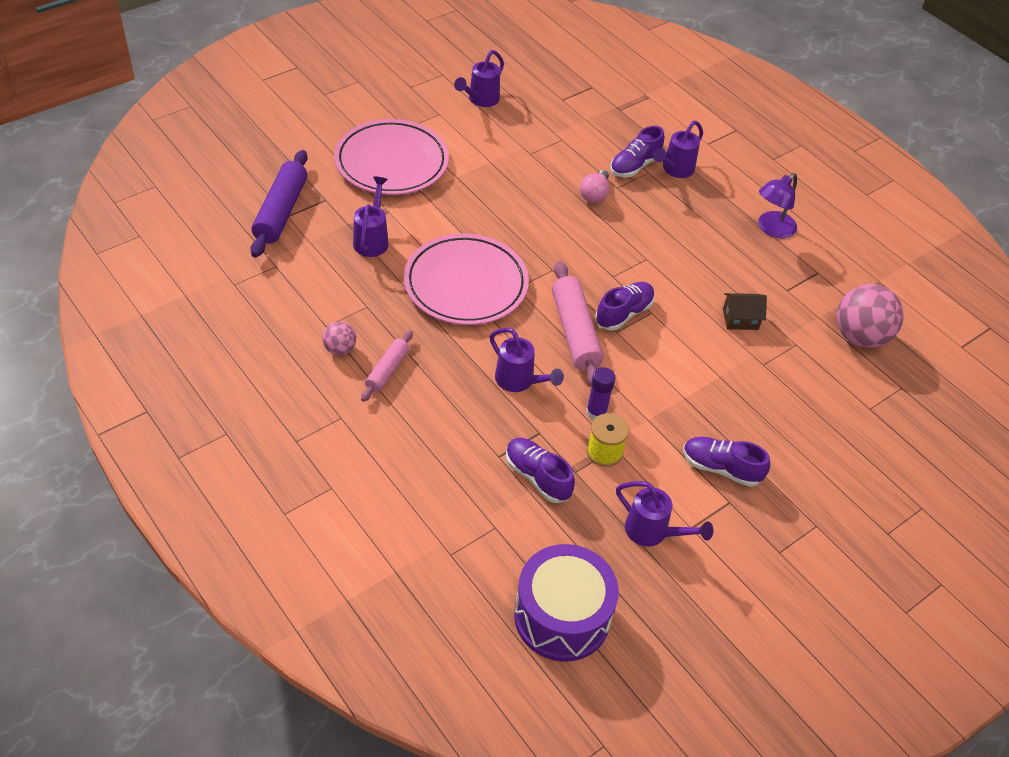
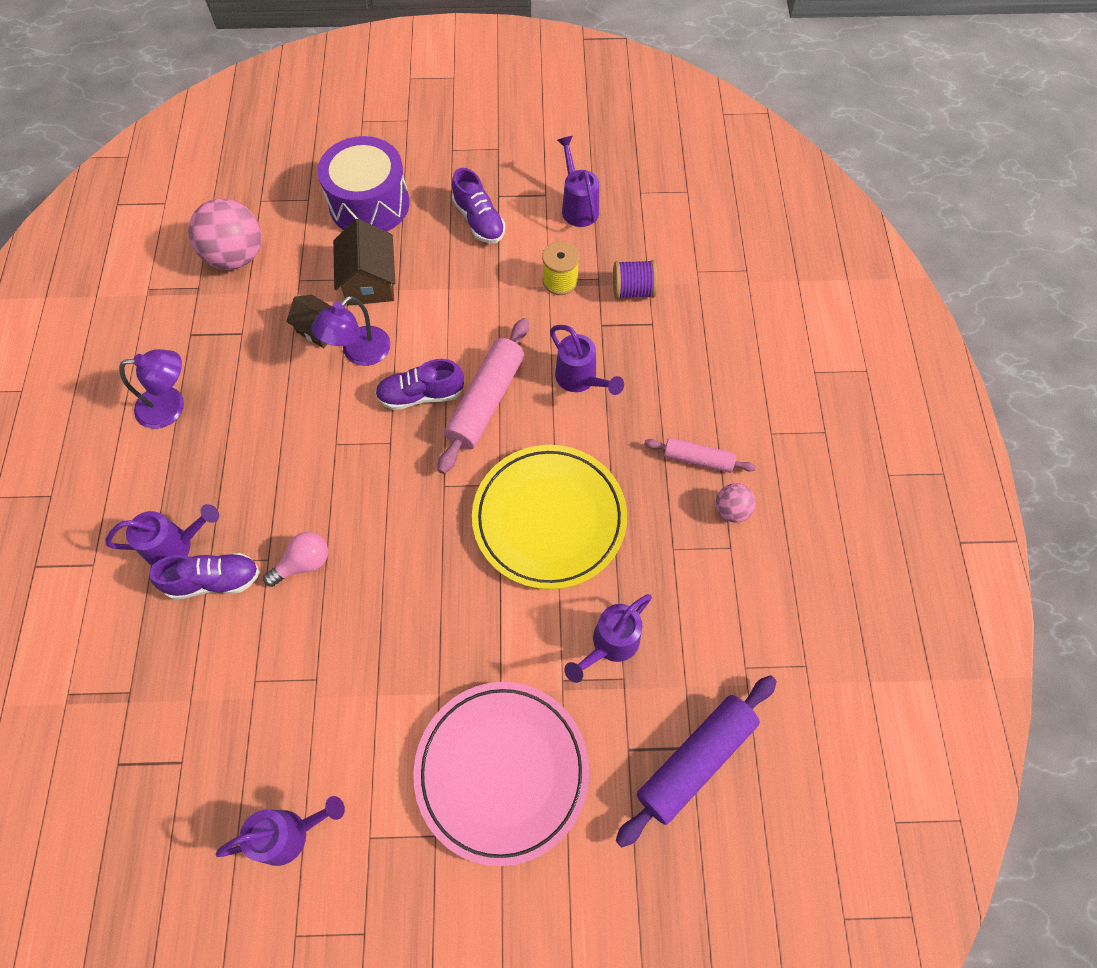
camera: 140 degrees left, 15 degrees up
(387, 370) = (698, 459): pink rolling pin -> pink rolling pin turned 45 degrees clockwise
(466, 284) = (549, 519): pink plate -> yellow plate
(519, 381) = (581, 380): purple watering can -> purple watering can turned 150 degrees clockwise
(537, 477) = (633, 290): purple shoe -> purple spool
(562, 616) = (693, 190): purple drum -> purple drum (369, 204)
(596, 412) = (537, 316): purple glue stick -> none
(695, 318) = (359, 353): none -> purple lamp
(746, 370) = (370, 281): none -> brown house

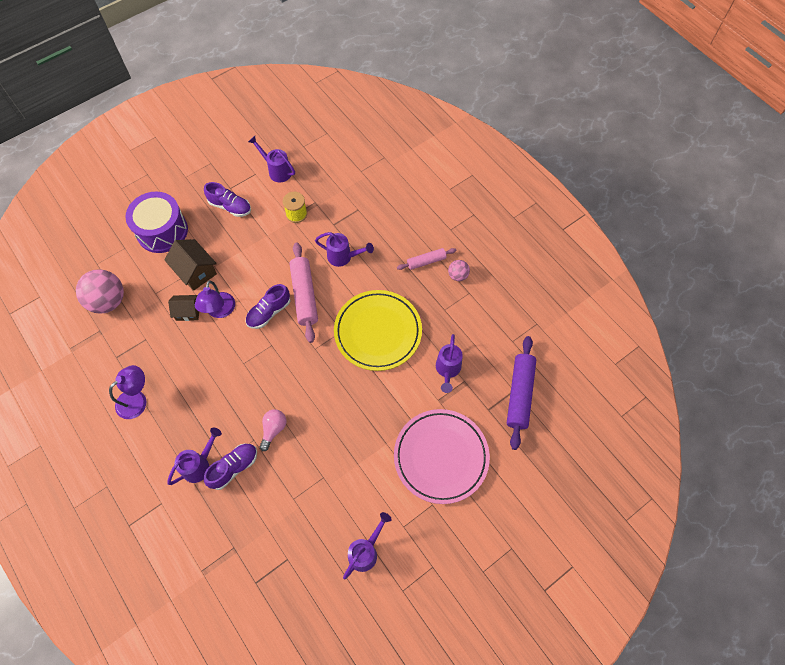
camera: 35 degrees left, 0 degrees up
(633, 290) = (336, 198): purple spool -> none

